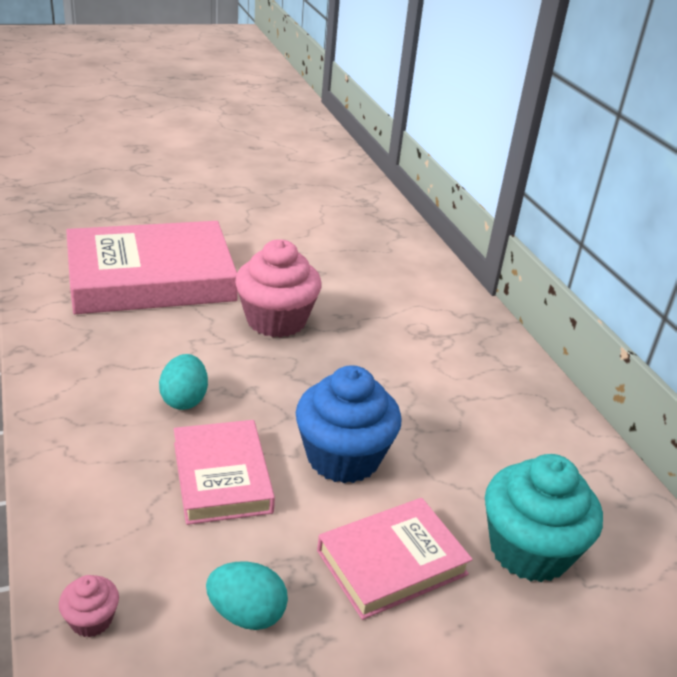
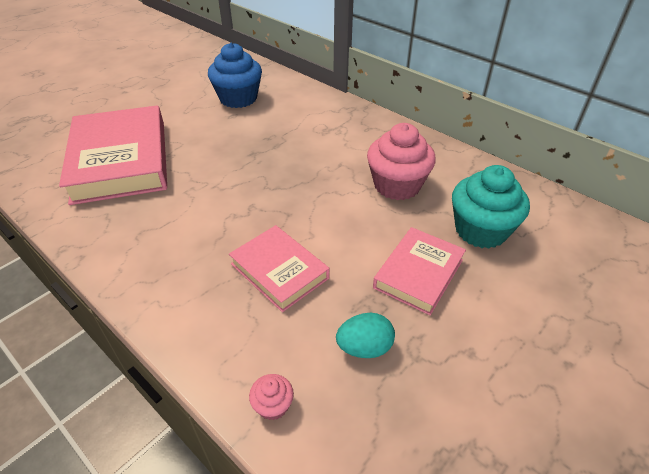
camera: 25 degrees left, 10 degrees up
(151, 277) = (121, 160): pink book -> pink book turned 60 degrees counterclockwise
(184, 399) = (213, 232): turquoise egg -> none
(276, 320) = (231, 156): pink cupcake -> pink cupcake (397, 185)
(343, 457) = (341, 224): blue cupcake -> blue cupcake (238, 98)

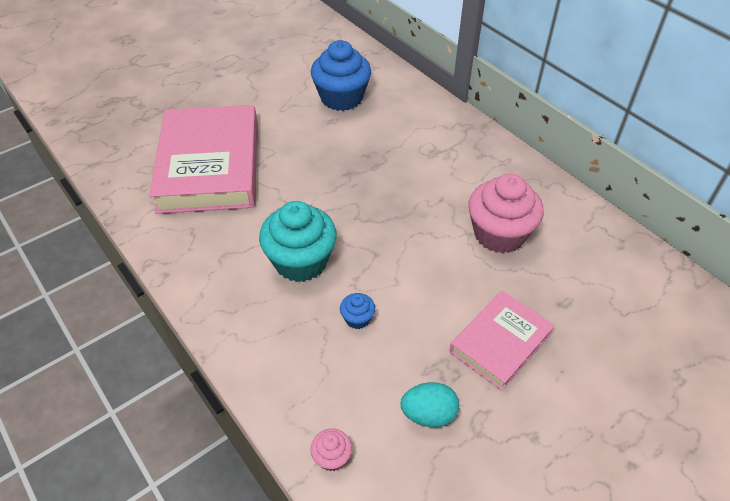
camera: 10 degrees right, 5 degrees up
(279, 271) = (357, 319): pink book -> blue cupcake
(480, 230) = (579, 302): turquoise cupcake -> turquoise cupcake (301, 261)

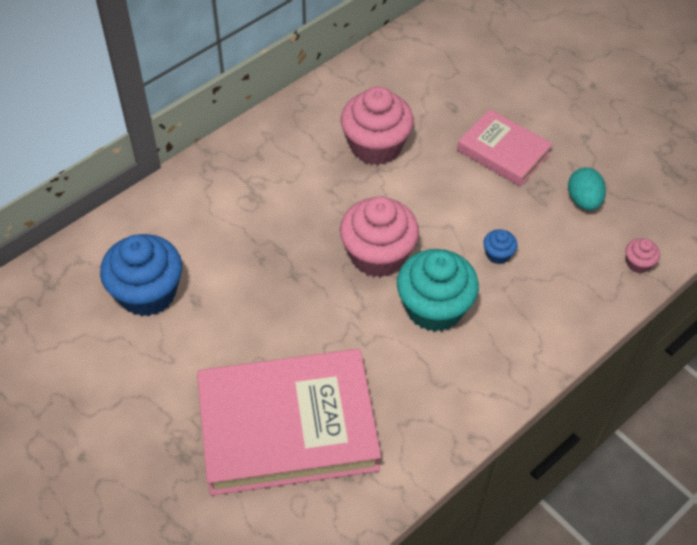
camera: 95 degrees left, 5 degrees up
(364, 226) = (378, 255): none -> pink cupcake

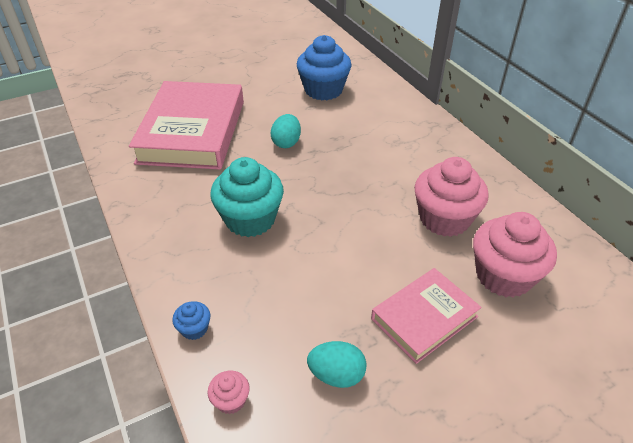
camera: 105 degrees right, 10 degrees down
(285, 308) = (286, 143): none -> turquoise egg
(378, 255) = (317, 197): pink cupcake -> pink cupcake (503, 276)
(498, 254) = (289, 276): blue cupcake -> blue cupcake (194, 329)

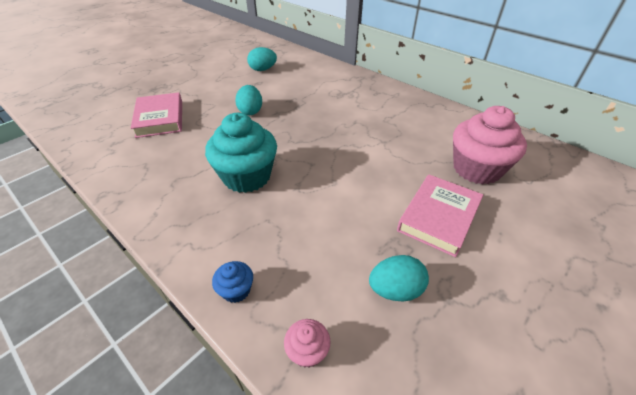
camera: 20 degrees left, 0 degrees up
(192, 131) = (160, 118): pink book -> pink book, size x0.55
(323, 90) = (263, 70): blue cupcake -> turquoise egg
(444, 219) = (408, 139): pink cupcake -> none

